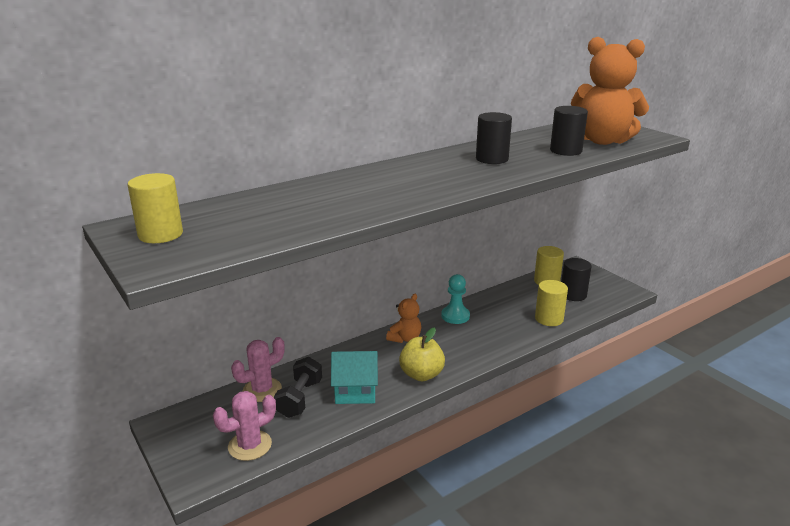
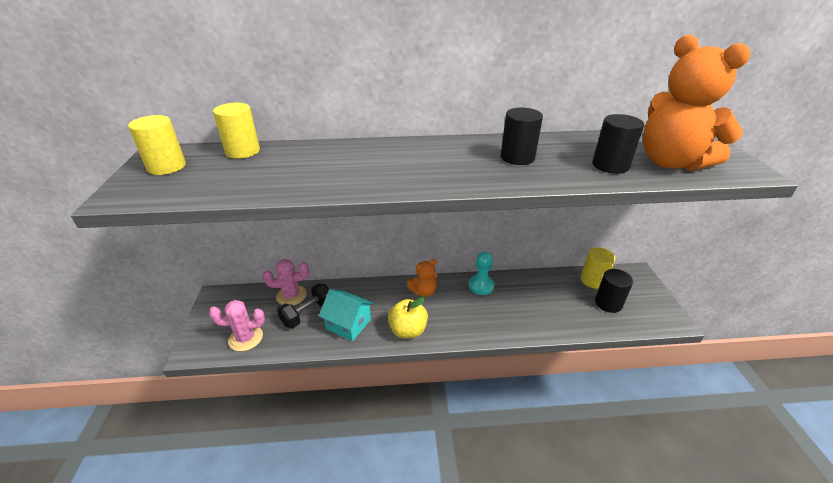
camera: 30 degrees right, 10 degrees up
(549, 319) = (563, 320): yellow cylinder -> yellow cylinder (243, 151)

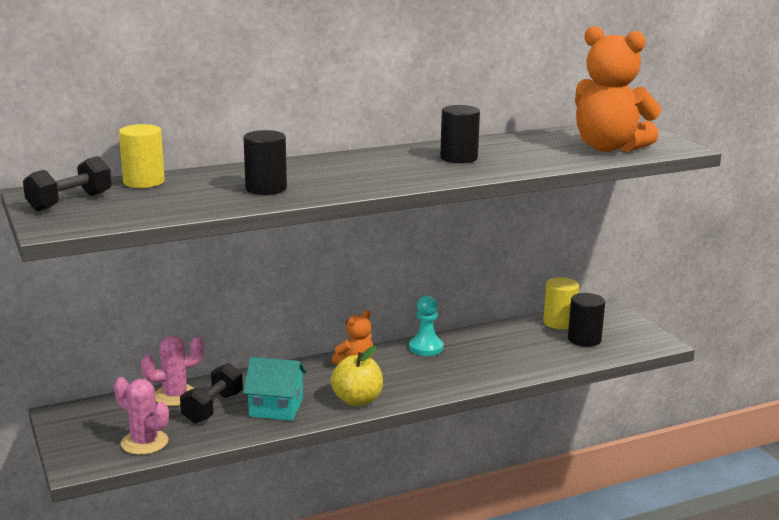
camera: 20 degrees left, 15 degrees down
(167, 167) = (70, 202): yellow cylinder -> black dumbbell
(246, 338) = (144, 442): pink cactus -> pink cactus turned 60 degrees clockwise
(610, 166) = (553, 155): black cylinder -> black cylinder (266, 188)

